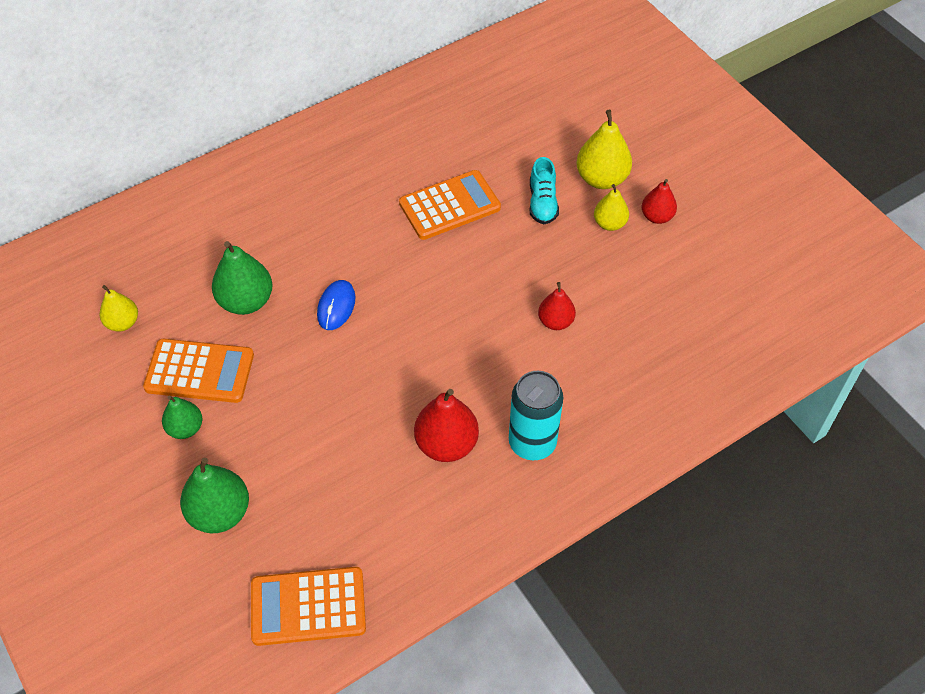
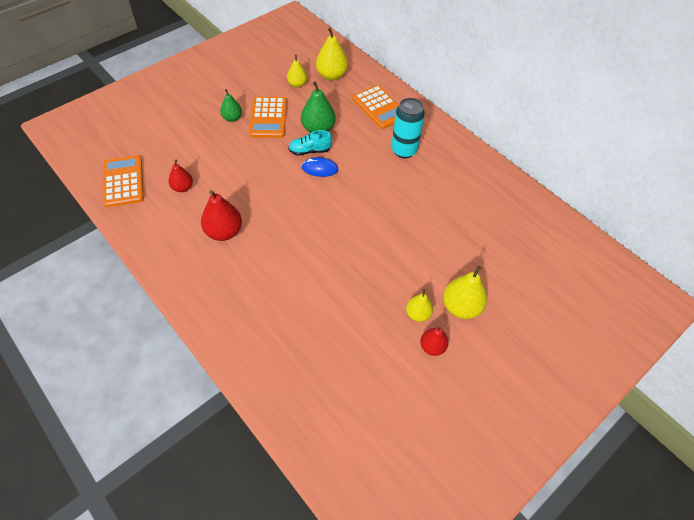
camera: 80 degrees right, 0 degrees up
(115, 270) = (331, 75): none -> yellow pear
(220, 513) = (181, 139): green pear -> none
(449, 206) = (411, 216): orange calculator -> orange calculator (379, 107)
(532, 443) = (225, 277): turquoise can -> turquoise can (404, 150)
(542, 203) = (427, 270): turquoise shoe -> turquoise shoe (310, 151)
(555, 321) = (323, 284): red pear -> red pear (182, 187)

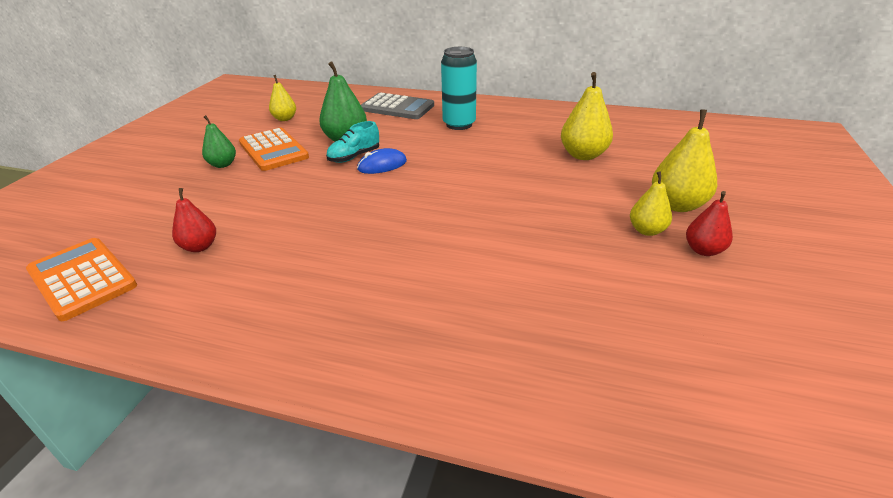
camera: 30 degrees left, 20 degrees down
(224, 232) = (310, 264): red pear -> none
(331, 75) = (319, 103): yellow pear -> yellow pear (583, 155)
(379, 107) = (397, 107): orange calculator -> grey calculator

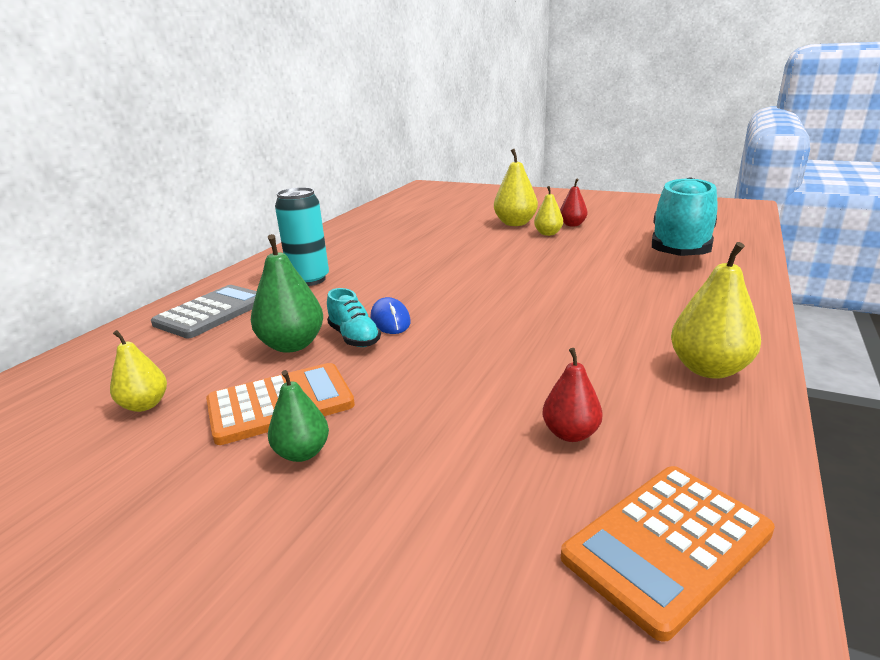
camera: 80 degrees left, 10 degrees down
(583, 155) = (423, 239): yellow pear -> yellow pear (708, 369)
(644, 354) = (680, 247): none -> turquoise shoe

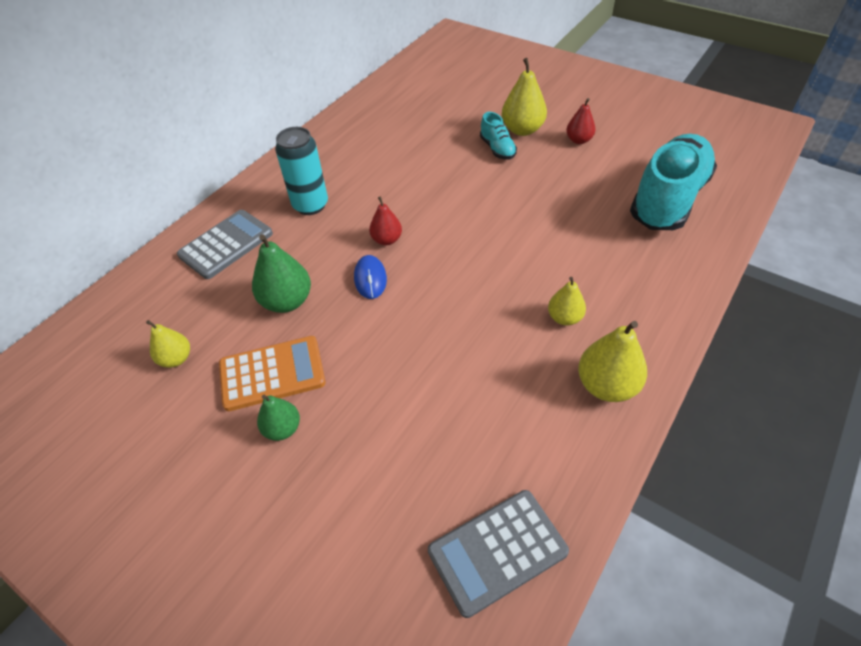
camera: 10 degrees right, 25 degrees up
(354, 337) = (337, 299): turquoise shoe -> turquoise shoe (497, 149)
(548, 234) = (548, 154): yellow pear -> yellow pear (564, 318)
(570, 434) = (472, 441): red pear -> red pear (387, 240)
(667, 545) = (497, 551): orange calculator -> grey calculator

